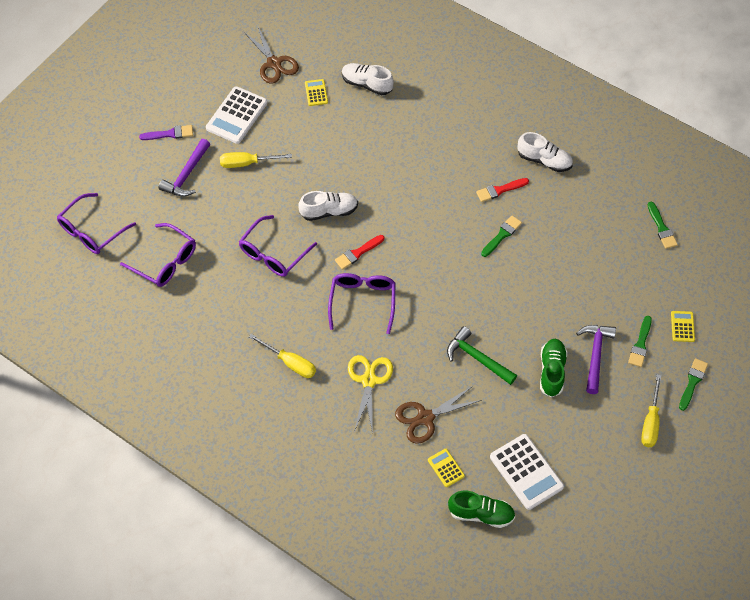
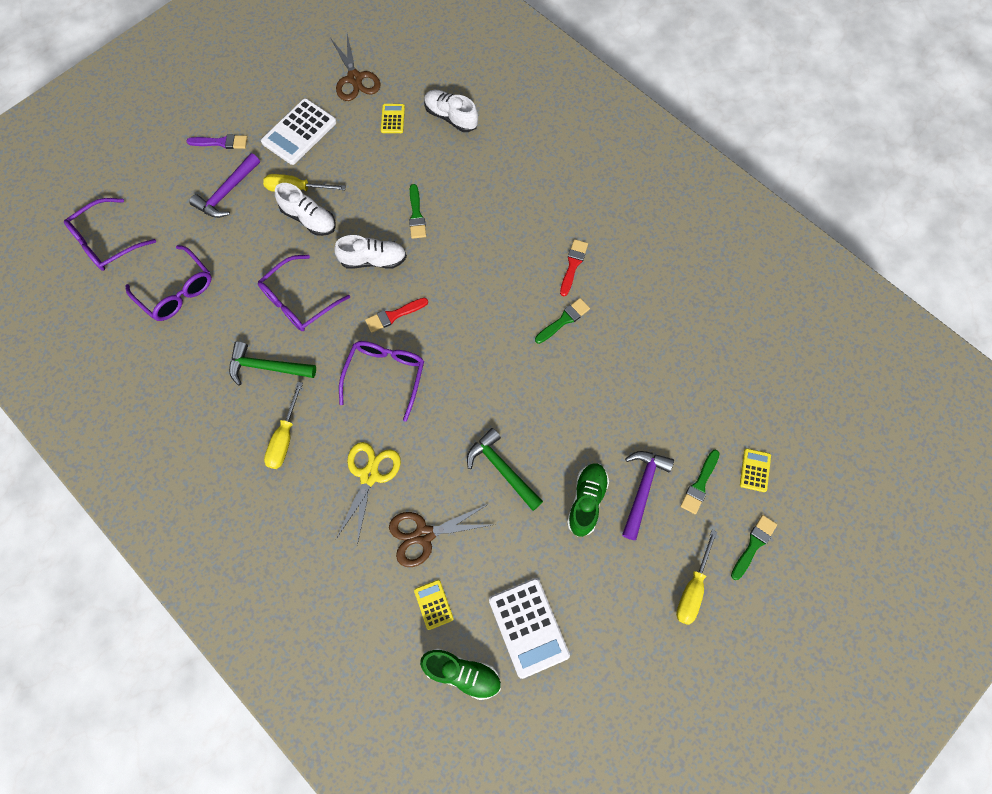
camera: 10 degrees right, 10 degrees up
(260, 310) = (267, 367): none -> green hammer
(290, 363) = (284, 438): yellow screwdriver -> yellow screwdriver turned 60 degrees clockwise
(500, 190) = (573, 265): red brush -> red brush turned 120 degrees clockwise
(544, 160) = (632, 237): white shoe -> white shoe (309, 219)
(661, 228) = (753, 341): green brush -> green brush (416, 215)

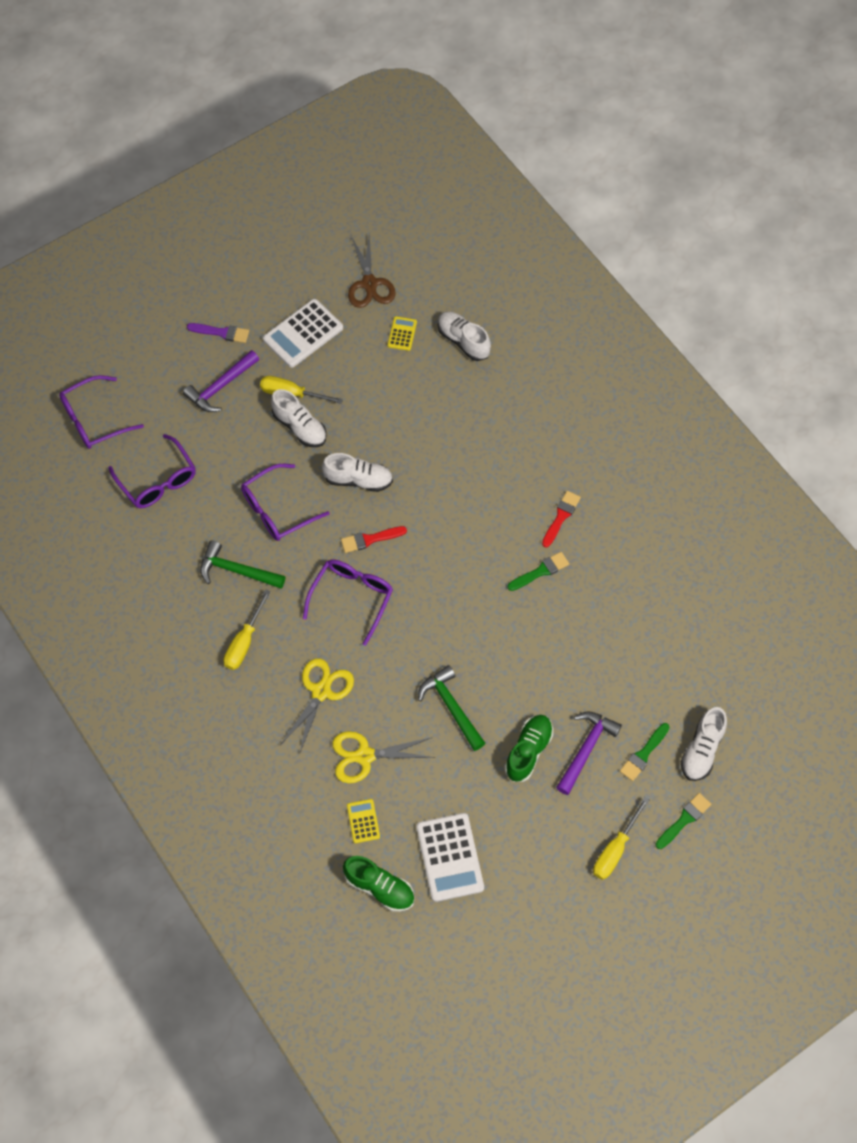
camera: 10 degrees right, 5 degrees down
(416, 215) = (409, 440): green brush -> none
(424, 535) = (365, 756): brown scissors -> yellow scissors
(755, 470) = (702, 750): yellow calculator -> white shoe

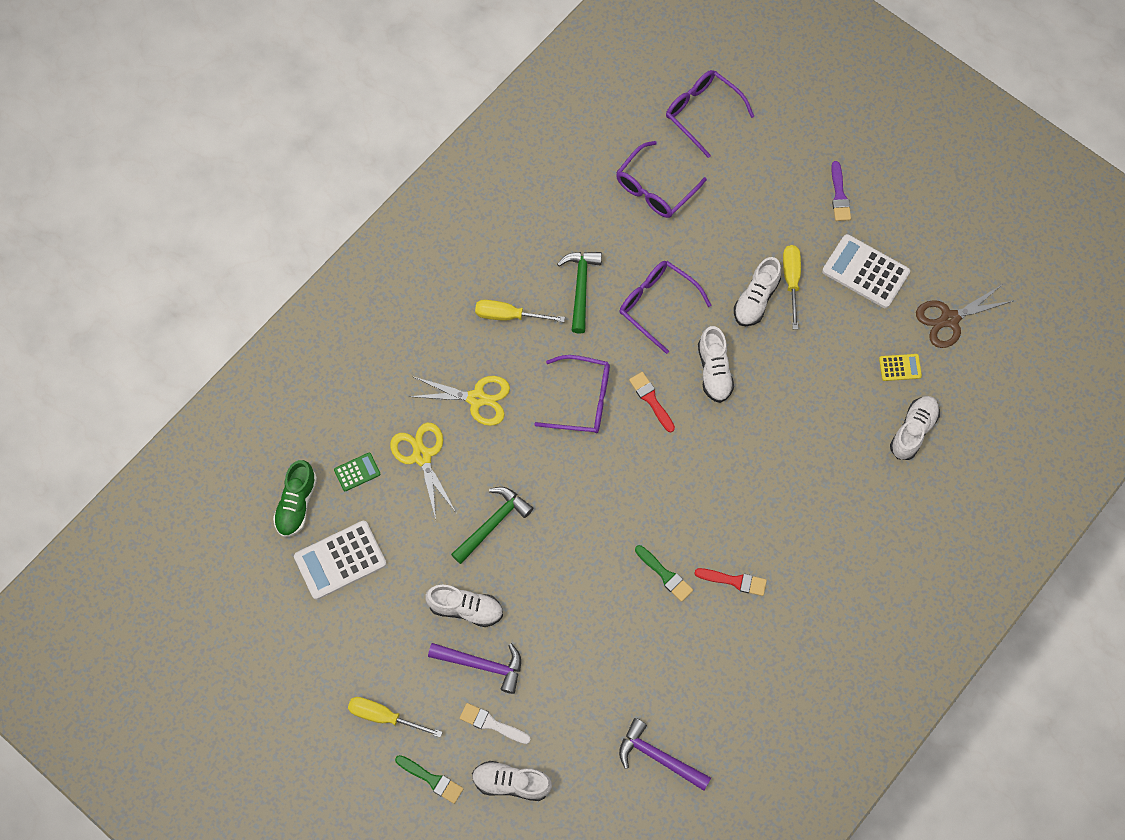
camera: 75 degrees right, 5 degrees up
(221, 387) = (777, 213): purple hammer -> purple hammer (658, 757)
(363, 821) = (357, 472): yellow calculator -> green calculator
(528, 751) = (465, 608): green shoe -> white shoe
(643, 754) = (491, 724): green brush -> white brush

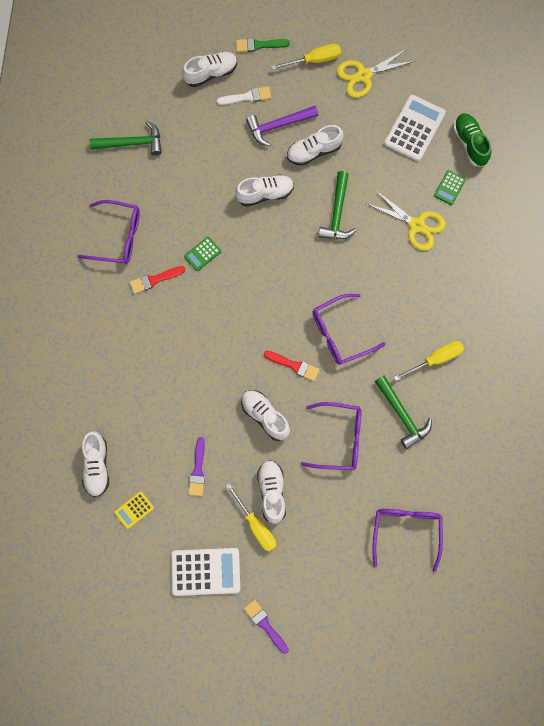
camera: 145 degrees right, 5 degrees up
(477, 398) = (411, 287): yellow scissors -> yellow scissors (363, 75)
(553, 596) = (265, 194): none -> white shoe
(658, 757) = (131, 143): purple hammer -> green hammer
(665, 575) = (202, 254): green brush -> green calculator
(702, 113) = (417, 624): purple glasses -> purple glasses (117, 237)
(814, 364) = (198, 470): none -> purple brush
(949, 319) = (120, 575): brown scissors -> none

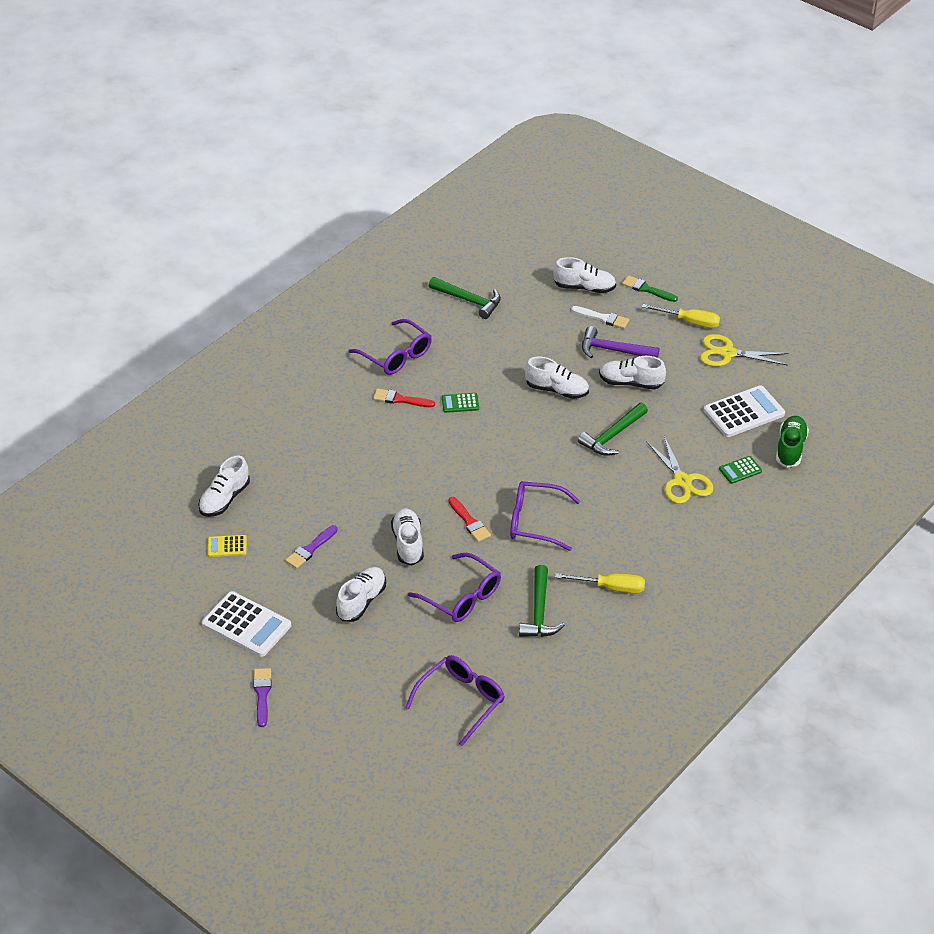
camera: 35 degrees right, 30 degrees down
(256, 525) = (324, 617): yellow screwdriver -> none

